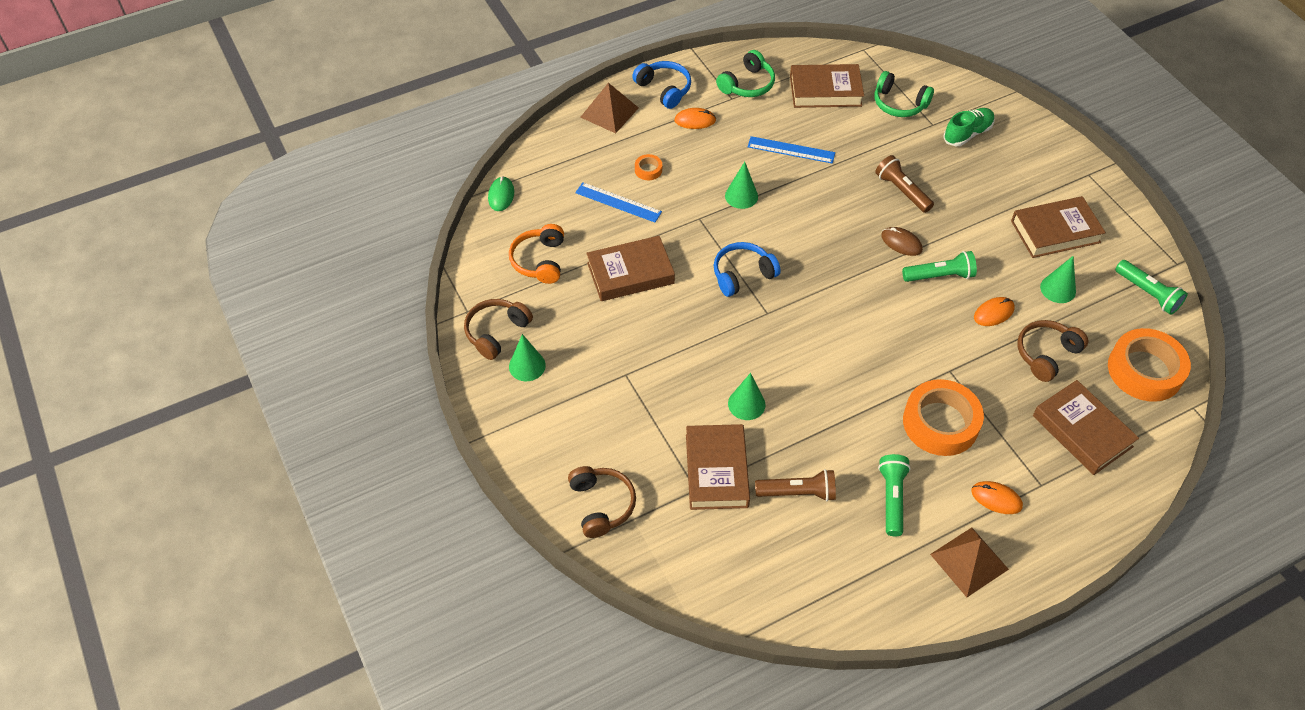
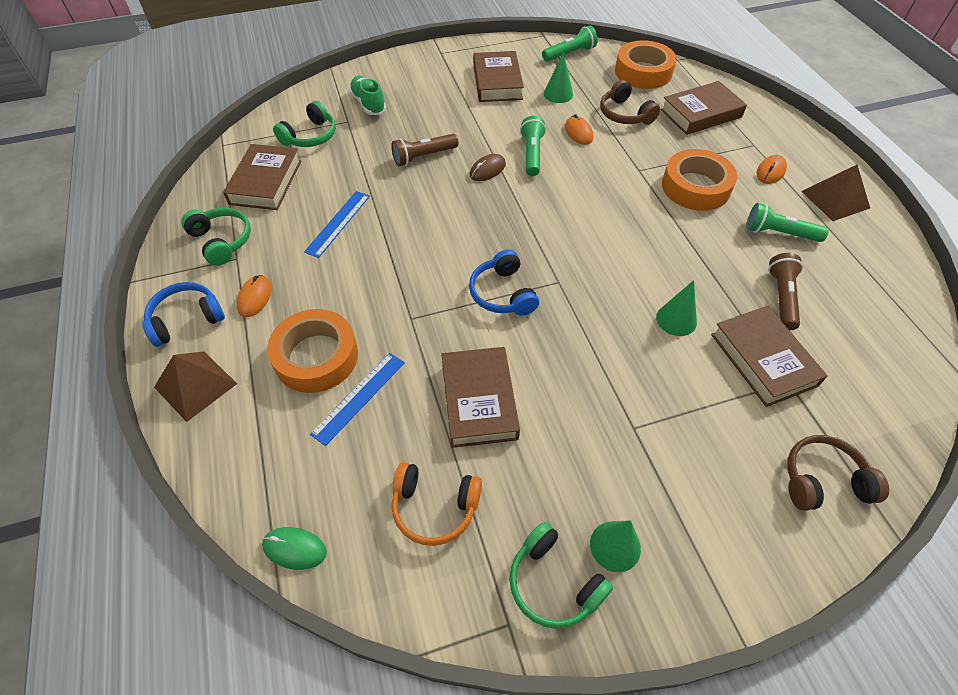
camera: 80 degrees left, 0 degrees up
(496, 332) = (553, 583): brown headphones -> green headphones
(648, 170) = (316, 357): orange tape -> orange tape, size x2.34
(716, 471) = (763, 360): brown book -> brown book turned 60 degrees clockwise
(741, 196) = (389, 275): green cone -> none

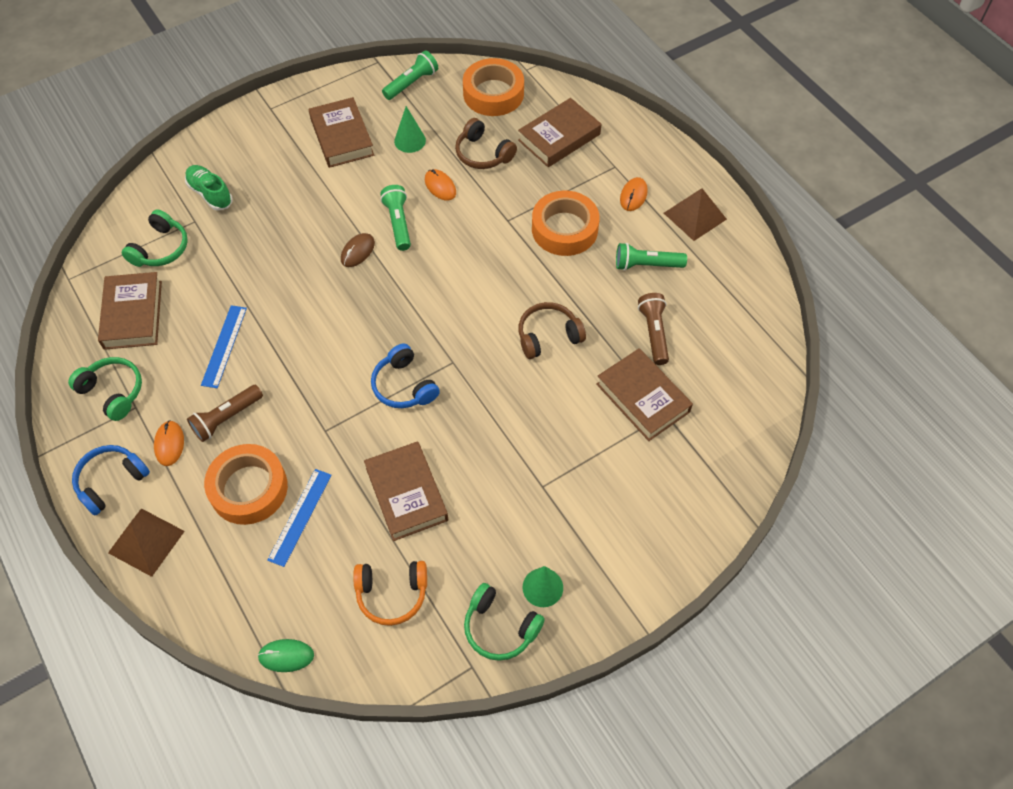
camera: 15 degrees left, 5 degrees up
(423, 157) = (288, 249): brown flashlight -> brown flashlight (226, 418)
(676, 319) = (564, 376): green cone -> none
(823, 481) = (698, 494): brown headphones -> brown headphones (548, 336)

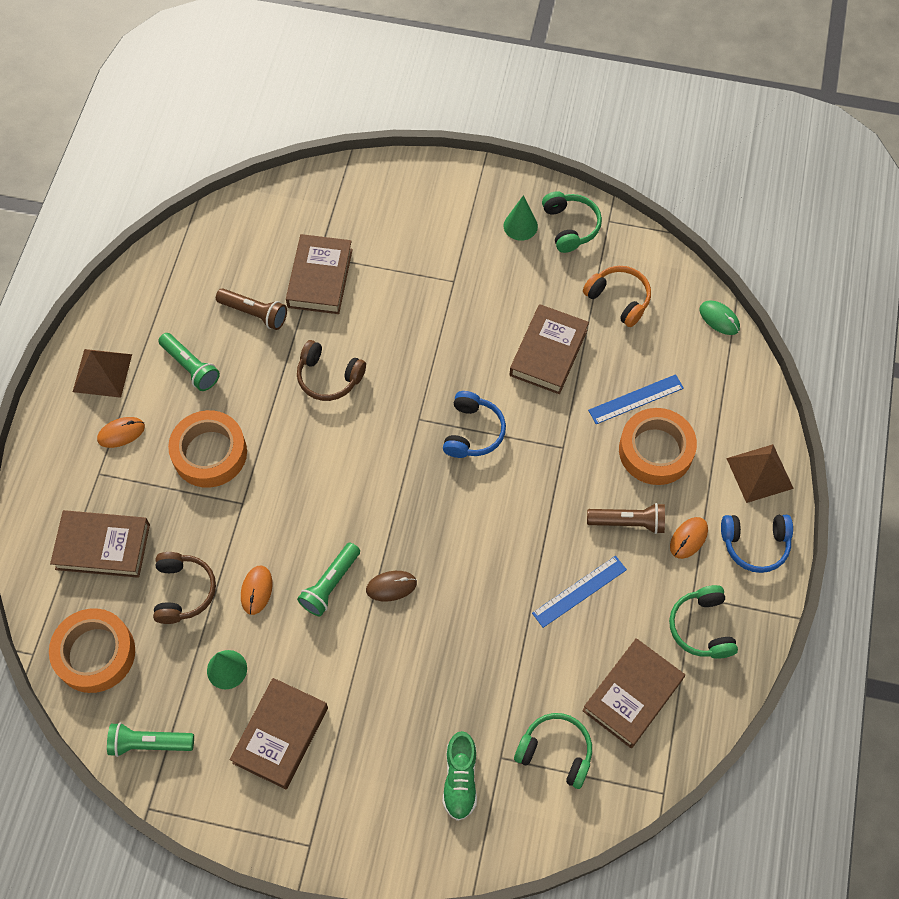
camera: 135 degrees left, 5 degrees up
(160, 248) = (555, 752): green headphones -> green headphones turned 45 degrees clockwise
(654, 333) = (254, 313): brown flashlight -> brown flashlight turned 105 degrees counterclockwise

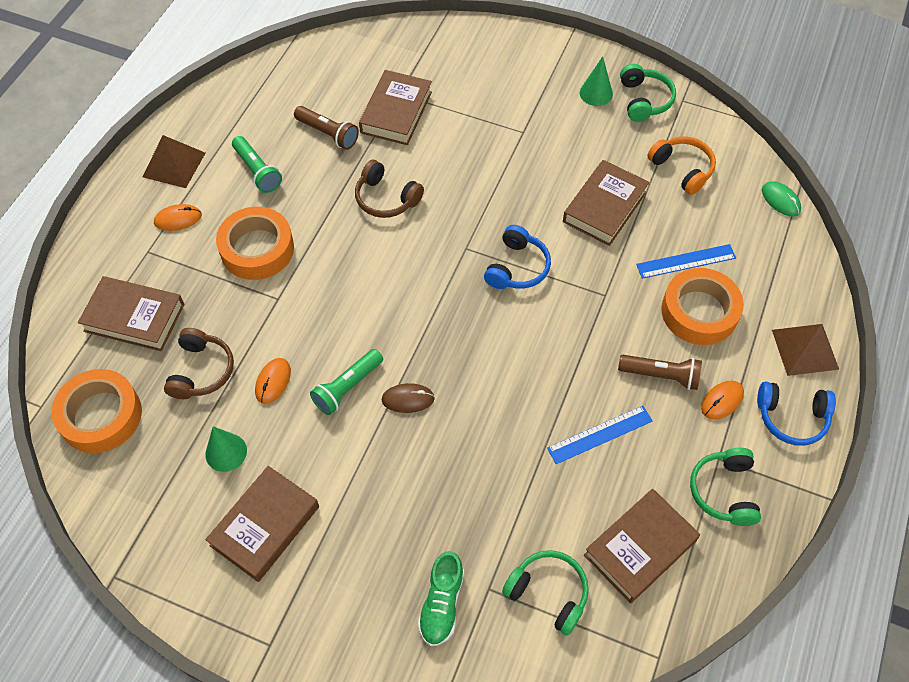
camera: 10 degrees right, 5 degrees down
(149, 743) = (131, 511): green flashlight -> none

